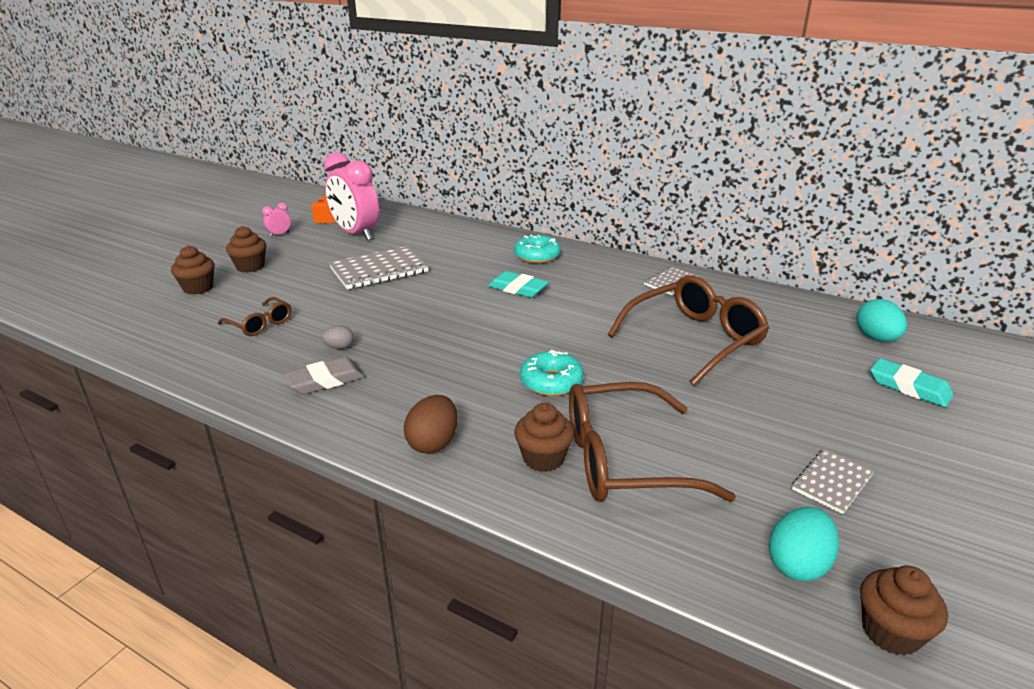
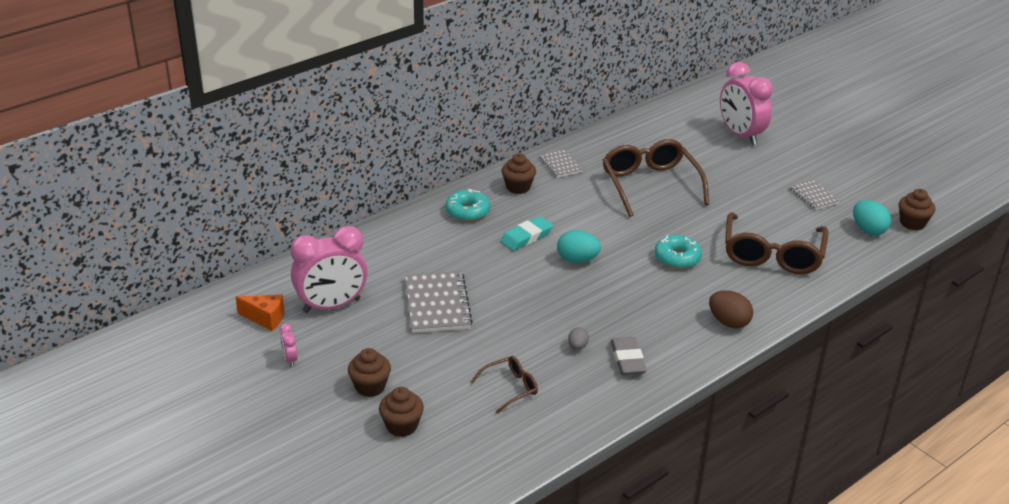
camera: 70 degrees left, 5 degrees up
(543, 458) = (760, 283): brown cupcake -> brown cupcake (518, 187)
(876, 338) = (683, 121): turquoise egg -> turquoise egg (577, 260)
(909, 387) = (740, 135): turquoise eraser -> pink clock

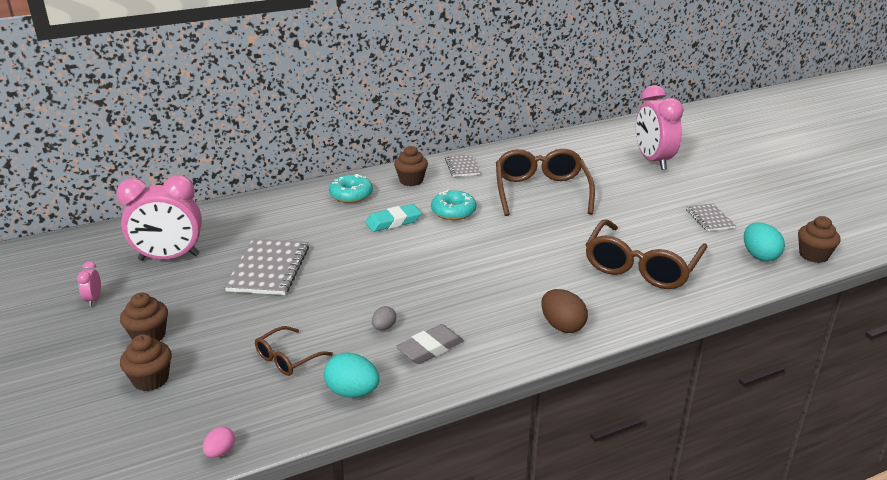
camera: 15 degrees right, 5 degrees down
(265, 318) = (101, 261): orange cheese -> none
(504, 476) = (220, 452): none -> pink egg
(510, 388) = (287, 358): brown glasses -> brown glasses turned 150 degrees clockwise
(577, 260) = (432, 247): turquoise egg -> turquoise egg (352, 392)
(627, 359) = (430, 348): grey eraser -> grey eraser turned 45 degrees clockwise
(677, 258) = (536, 257): turquoise donut -> turquoise donut (453, 211)

